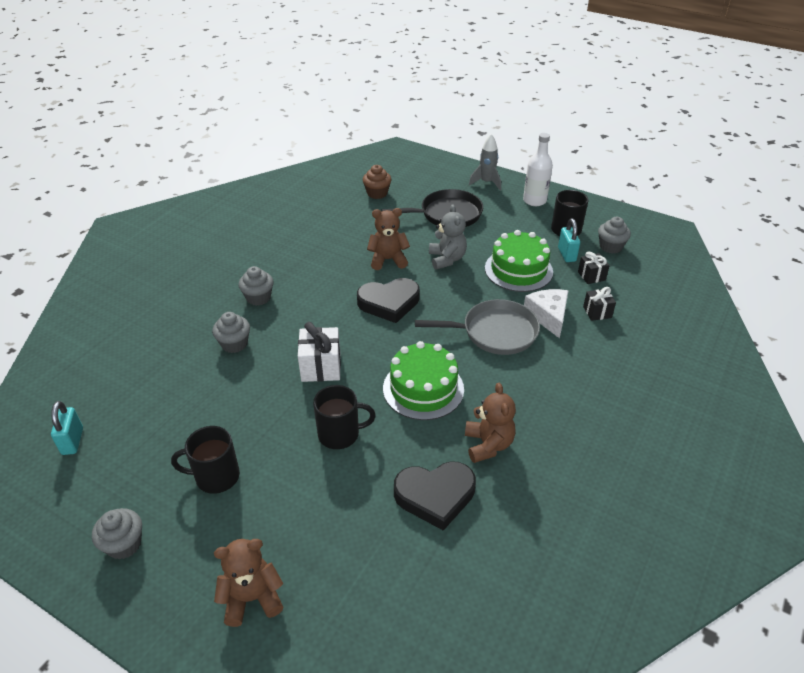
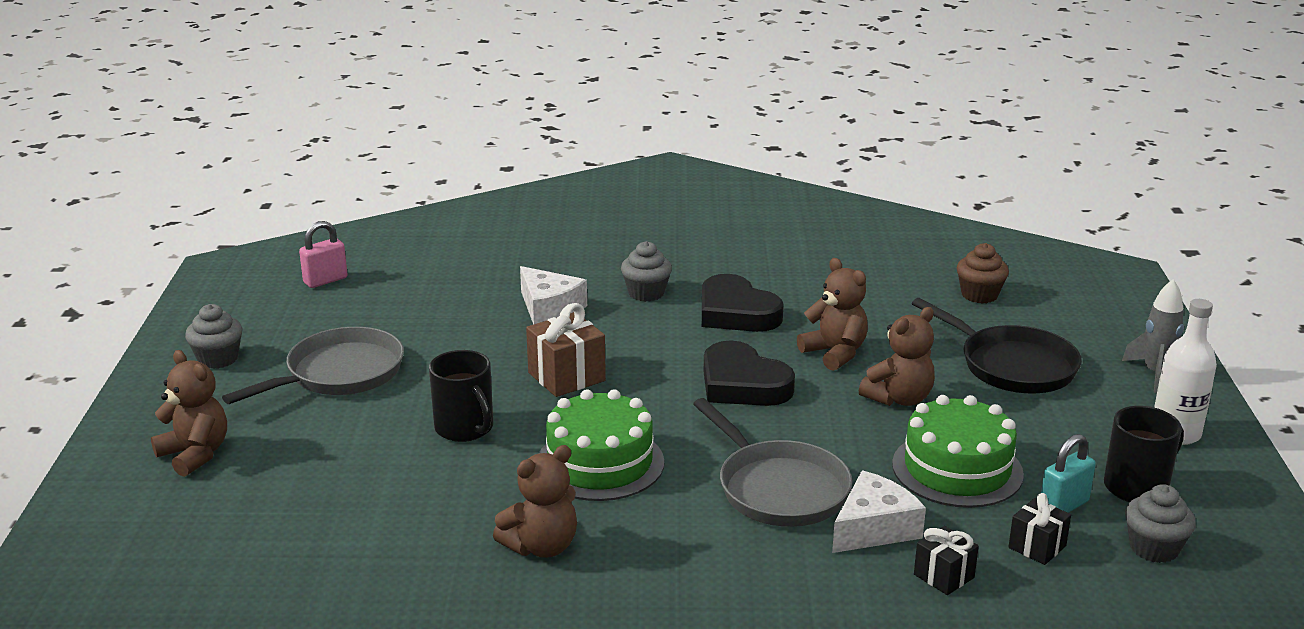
camera: 60 degrees right, 15 degrees down
(72, 441) = (325, 280): turquoise padlock -> pink padlock
(216, 476) = (338, 374): black mug -> grey pan
(234, 344) = (549, 309): grey cupcake -> white cheese
(321, 367) = (566, 377): white gift -> brown gift
(435, 496) = (418, 529): black heart -> black heart (736, 312)
(447, 259) = (899, 398): grey teddy bear -> brown teddy bear

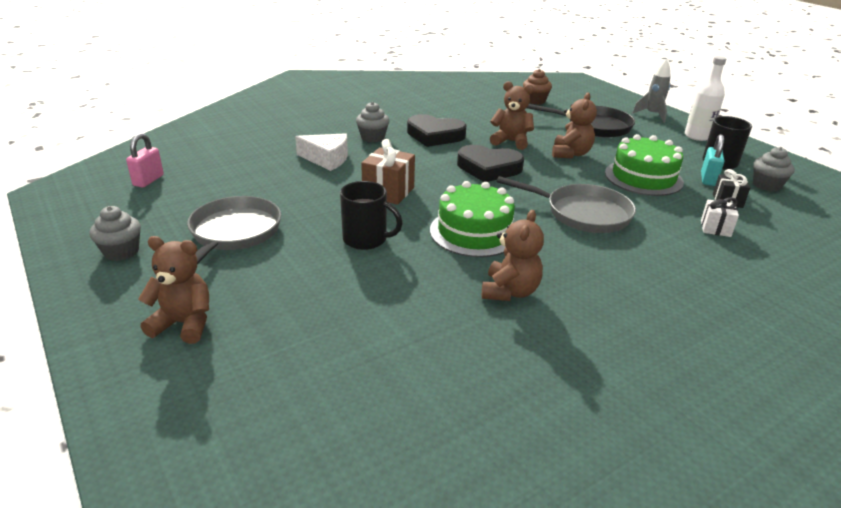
camera: 35 degrees left, 5 degrees up
(874, 528) = (653, 217): white cheese -> none
(944, 576) = (715, 228): black gift -> white gift

